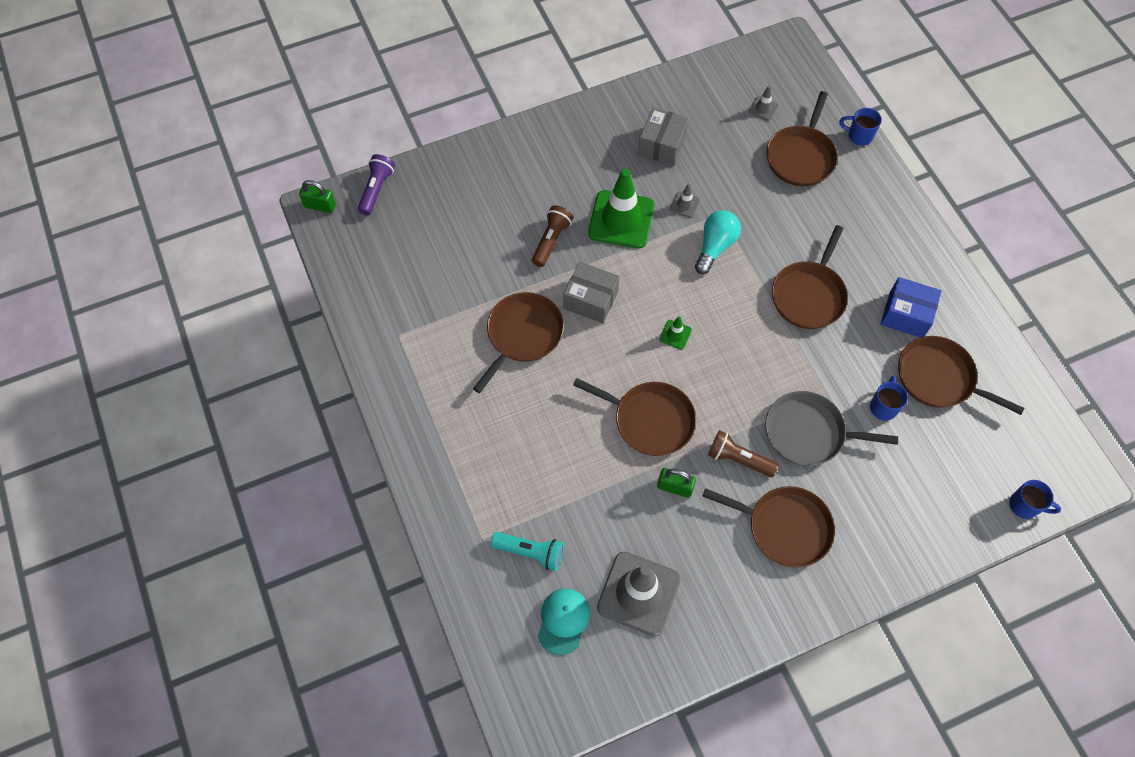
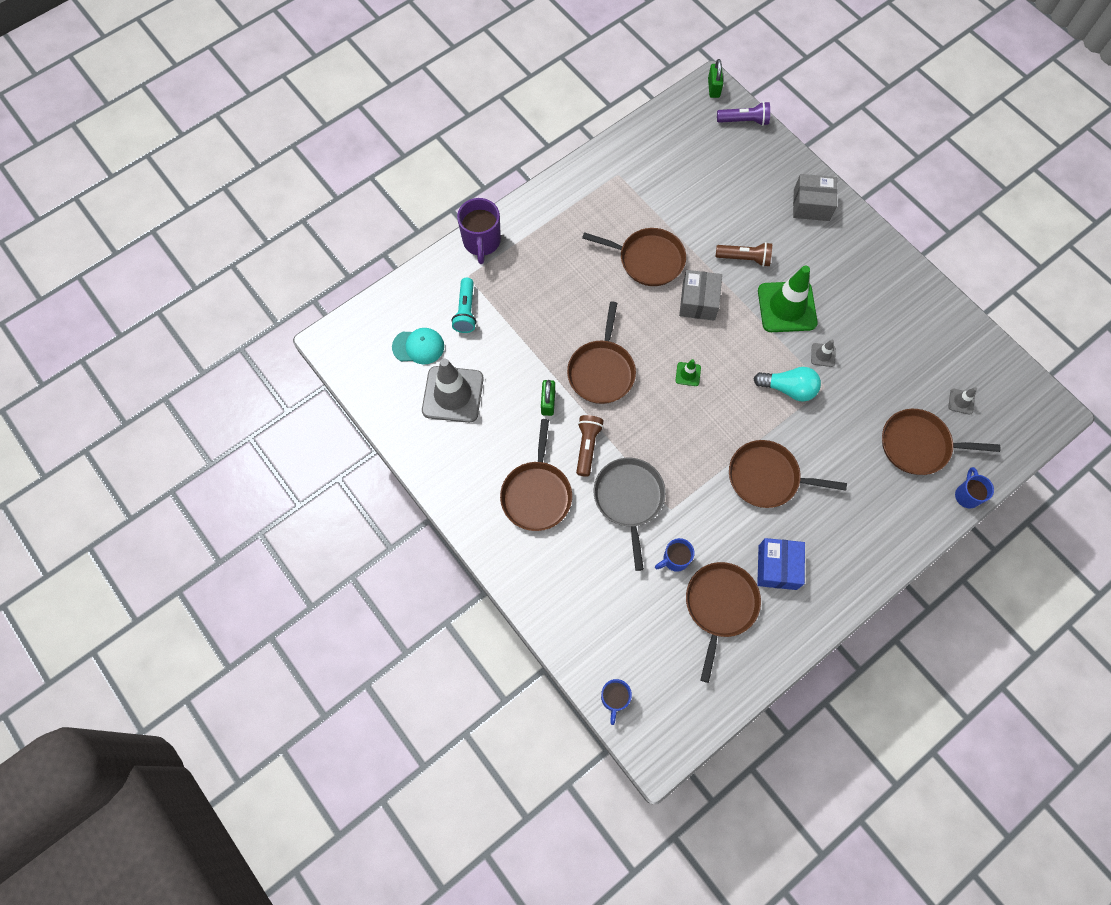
camera: 75 degrees right, 5 degrees up
(440, 511) = (481, 242): none -> purple mug
(662, 145) = (880, 322): grey box -> grey box (811, 205)
(883, 406) = (674, 559): blue mug -> blue mug turned 150 degrees clockwise

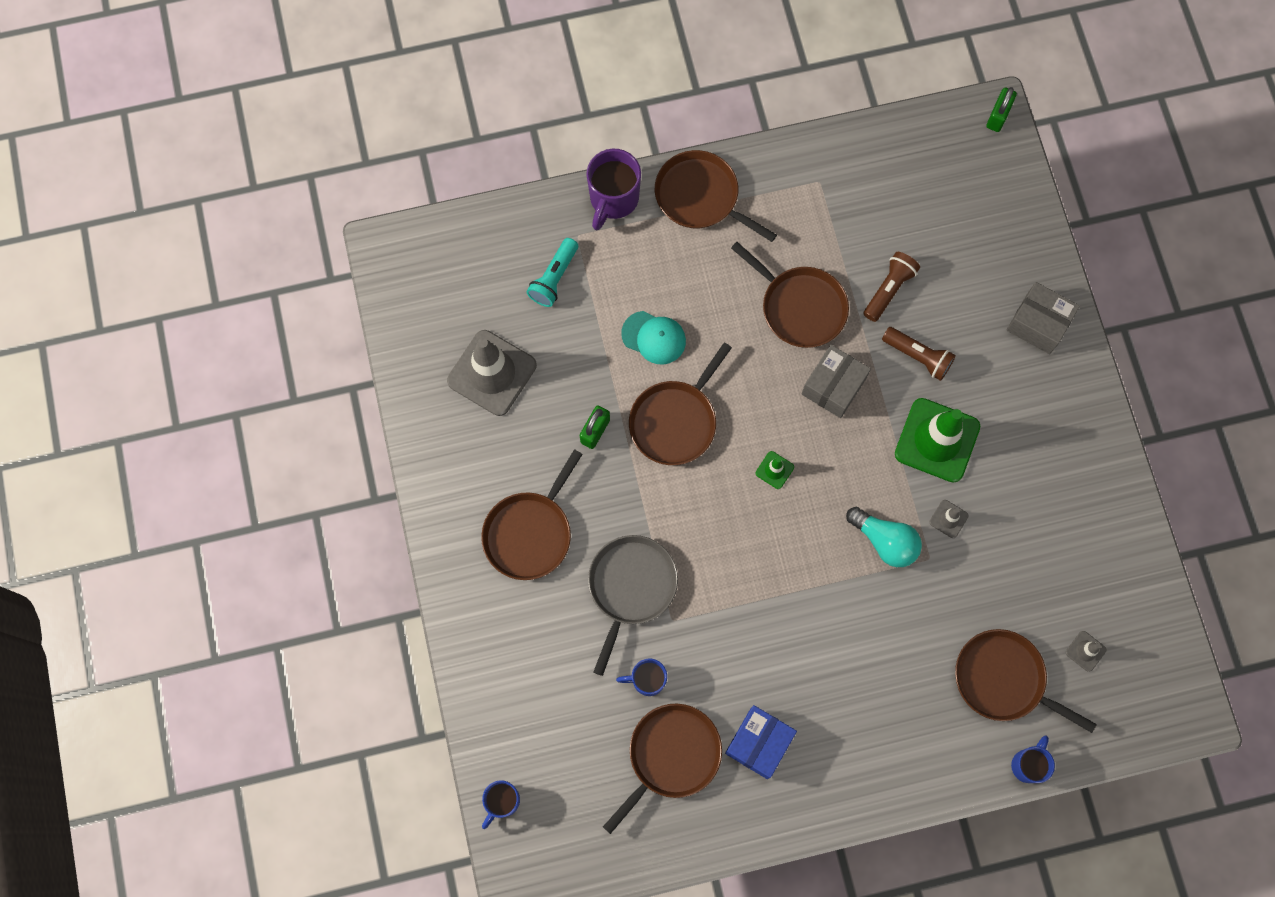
camera: 25 degrees right, 5 degrees up
(418, 346) = (480, 297): turquoise cap -> turquoise cap (654, 337)
(587, 447) = (614, 504): brown flashlight -> brown flashlight (888, 289)
(744, 121) = (1013, 177): purple flashlight -> none
(767, 477) = (802, 635): brown pan -> brown pan (700, 197)

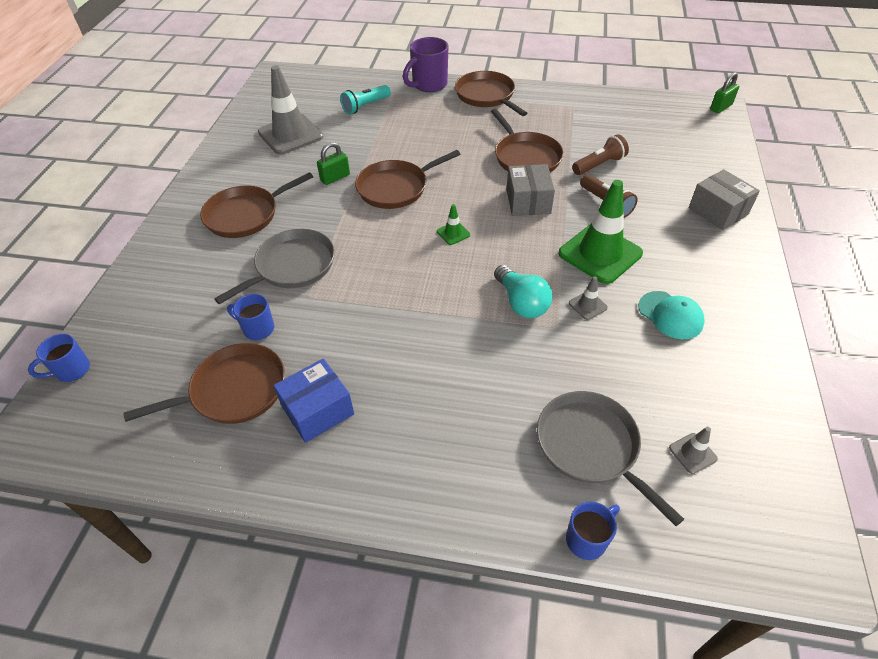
camera: 25 degrees right, 25 degrees down
(654, 337) = (410, 146): turquoise cap -> turquoise cap (670, 315)
(833, 386) = (528, 201): grey box -> grey box turned 60 degrees counterclockwise
(1003, 679) = (591, 446): brown pan -> grey pan

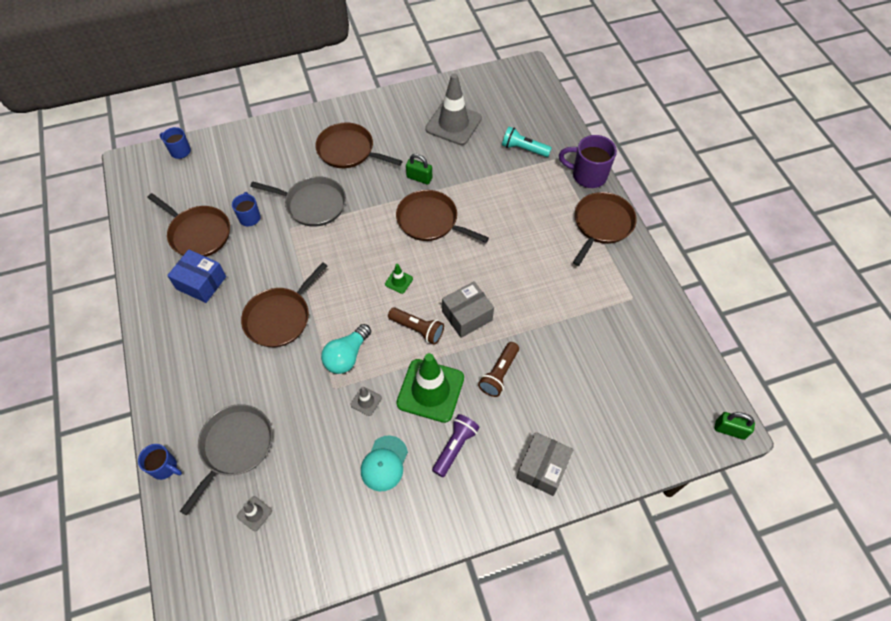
camera: 60 degrees right, 10 degrees up
(525, 157) = (527, 290): brown pan -> brown pan (280, 317)
(599, 165) = (552, 350): brown flashlight -> brown flashlight (417, 329)
(673, 258) = (455, 447): none -> purple flashlight

